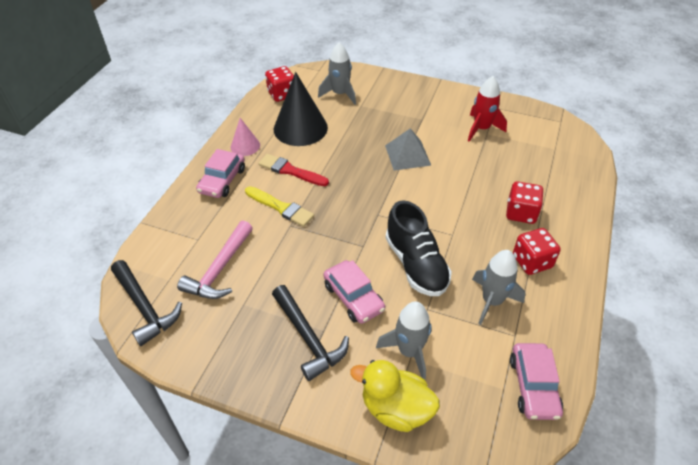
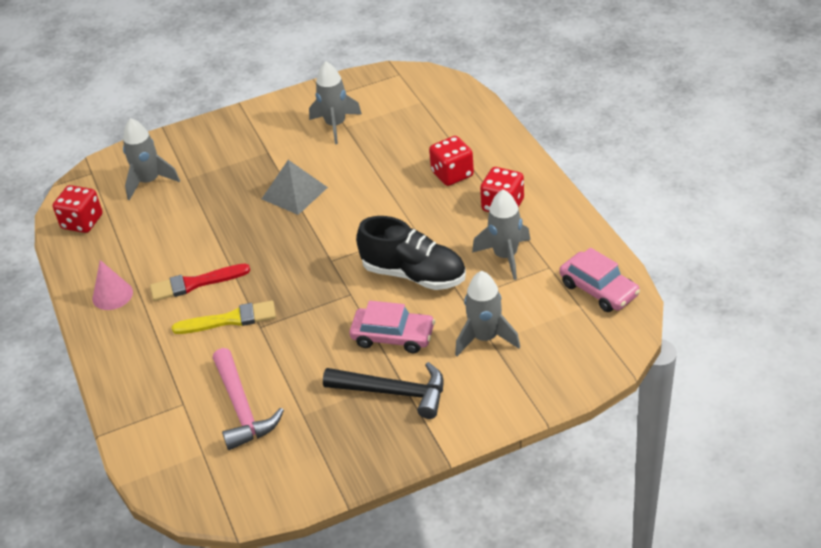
camera: 40 degrees left, 5 degrees down
(145, 307) = (211, 489): black hammer -> none
(222, 180) = (134, 340): pink car -> none
(300, 128) = (150, 240): black cone -> none
(396, 408) = (521, 381): yellow duck -> none
(481, 129) = (335, 125): red rocket -> grey rocket

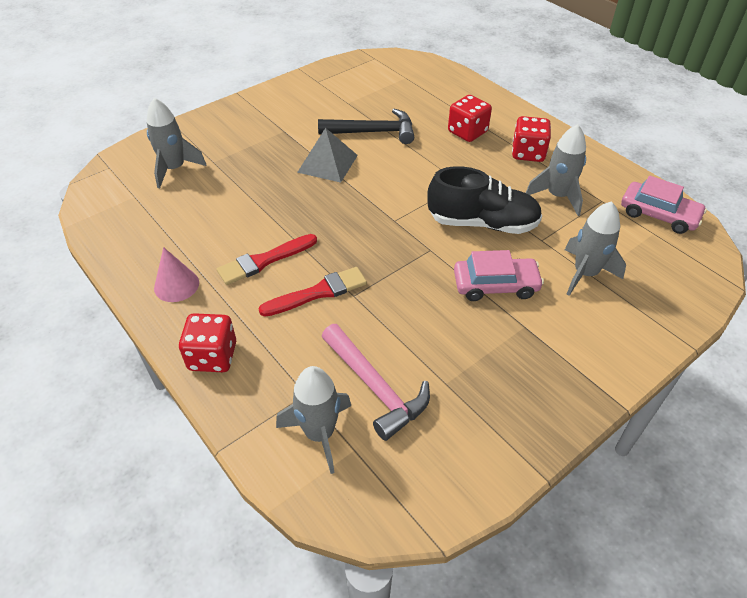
camera: 20 degrees left, 5 degrees up
(82, 222) = (115, 215): red dice -> red dice (212, 356)
(230, 319) = (318, 292): yellow brush -> red brush
(335, 125) = (338, 103): grey rocket -> grey rocket (319, 433)
(393, 392) = (527, 342): black hammer -> black hammer (373, 132)

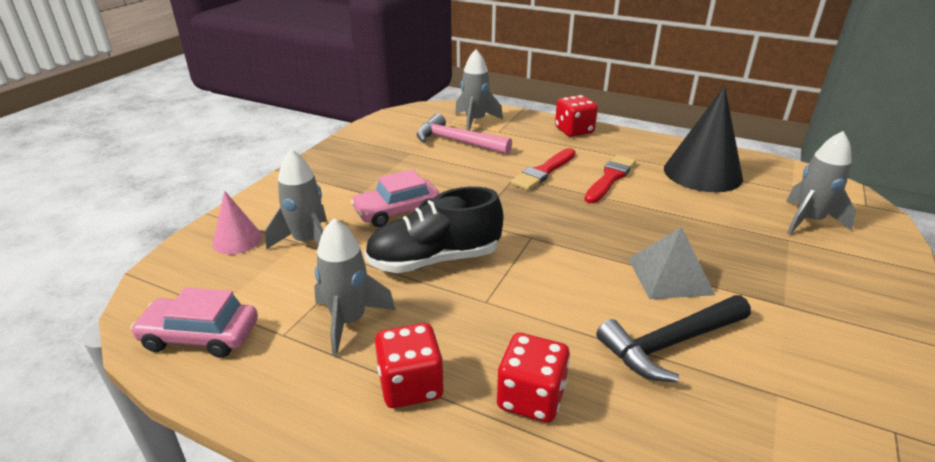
camera: 155 degrees right, 15 degrees down
(174, 238) = (702, 173): none -> black cone
(176, 285) = (651, 151): pink cone -> pink cone (237, 240)

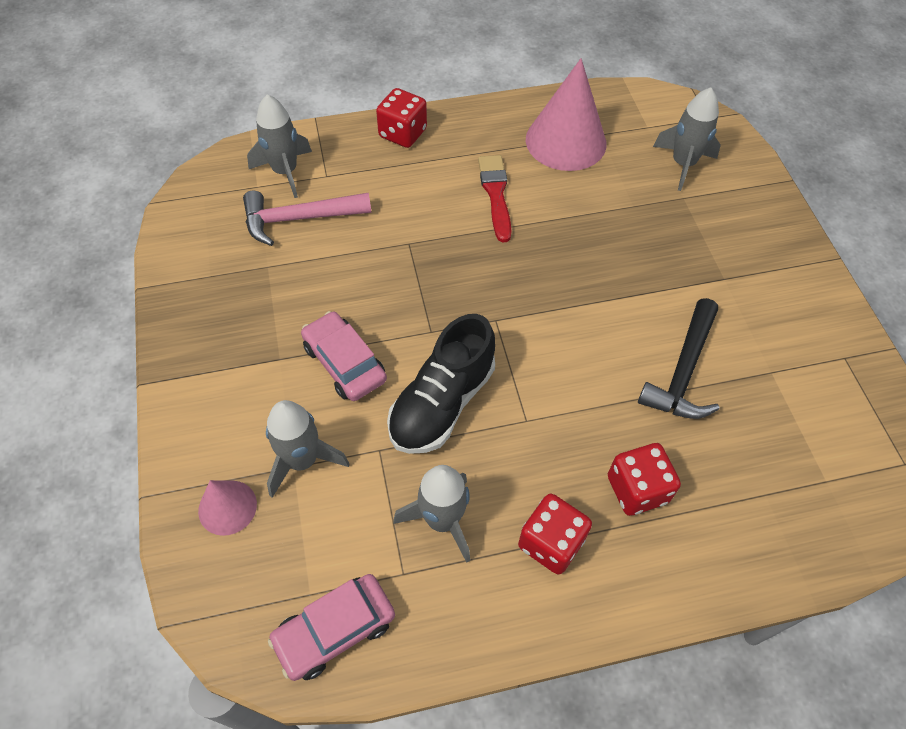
camera: 40 degrees left, 25 degrees up
(397, 211) = (344, 363): pink car -> pink car turned 120 degrees clockwise
(543, 171) = (429, 219): red brush -> none
(670, 276) = (633, 297): grey pyramid -> none
(702, 173) = (566, 141): black cone -> pink cone

